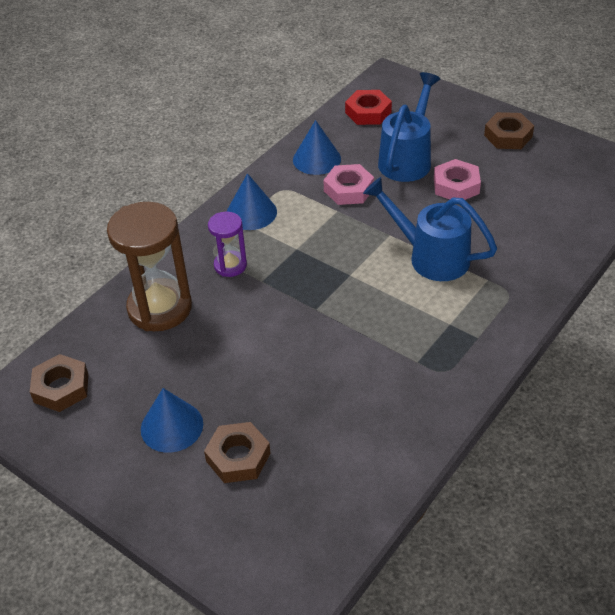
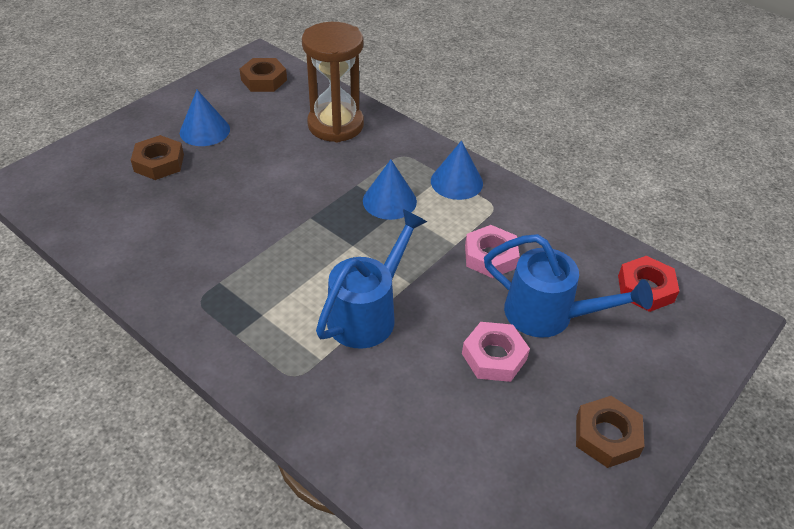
camera: 90 degrees right, 0 degrees up
(230, 265) = (381, 166): purple hourglass -> none
(317, 159) = (546, 235): blue cone -> blue cone (389, 201)

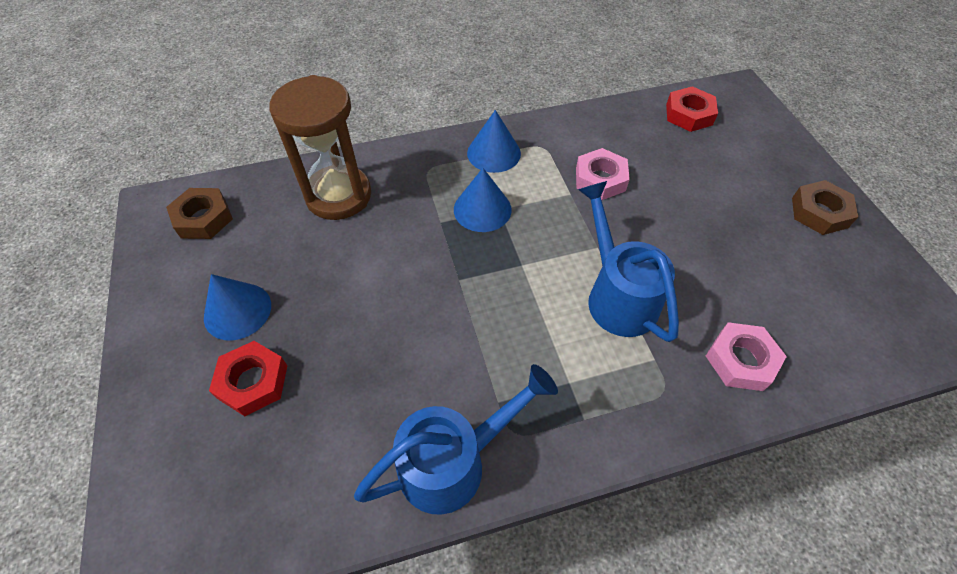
camera: 55 degrees left, 10 degrees up
(159, 163) = (253, 382): brown nut -> red nut
(494, 356) = (712, 235): pink nut -> pink nut (741, 360)
(548, 315) = (686, 180): blue watering can -> blue watering can (453, 462)

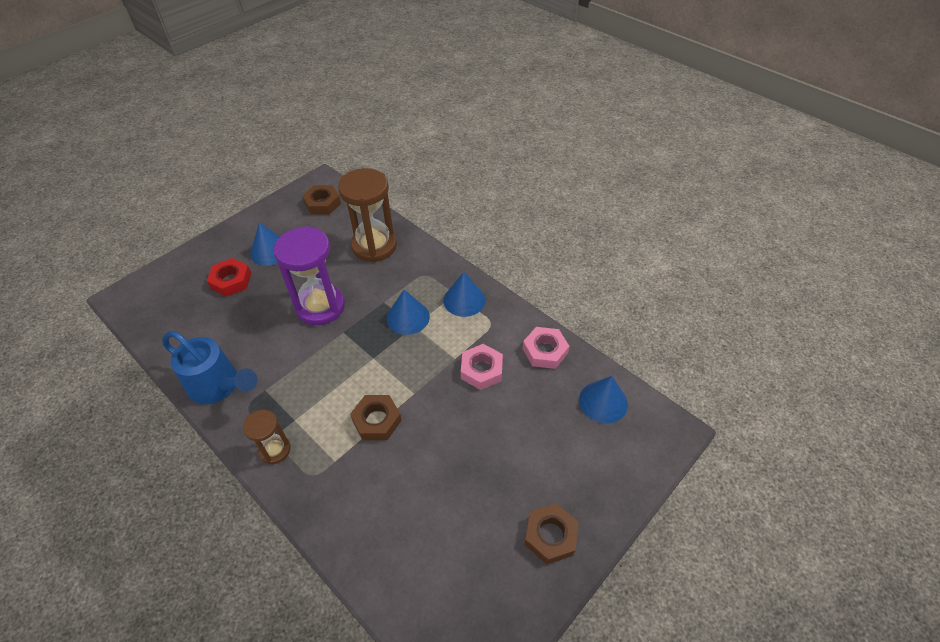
camera: 60 degrees right, 5 degrees down
(397, 288) = (320, 306): none -> purple hourglass
(606, 421) = (275, 450): none -> brown hourglass
(617, 295) = (376, 420): blue watering can -> brown nut
(689, 114) = (603, 401): red nut -> blue cone
(741, 360) = (359, 515): pink nut -> pink nut (545, 351)

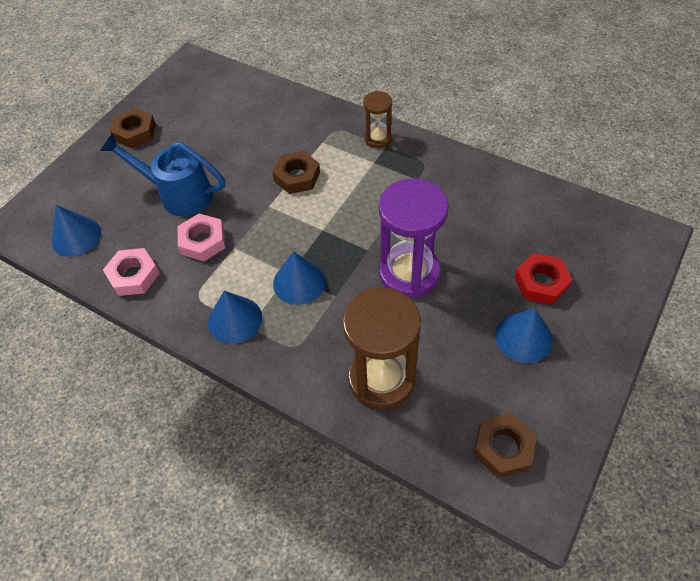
camera: 170 degrees right, 5 degrees up
(218, 386) = (464, 173): blue watering can -> blue watering can (179, 194)

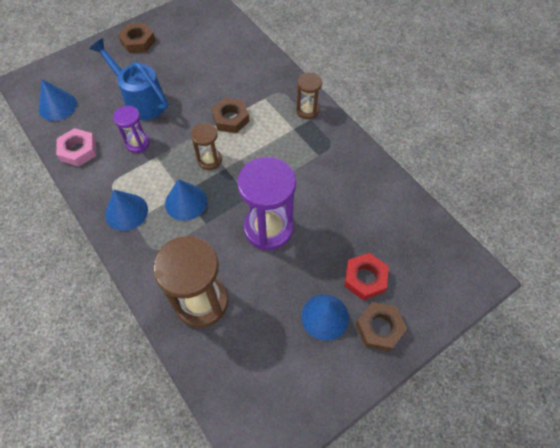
camera: 20 degrees right, 5 degrees up
(203, 241) = (138, 143): pink nut -> purple hourglass
(299, 228) = (210, 160): none -> brown hourglass
(503, 448) = (258, 396): brown nut -> brown nut (379, 328)

